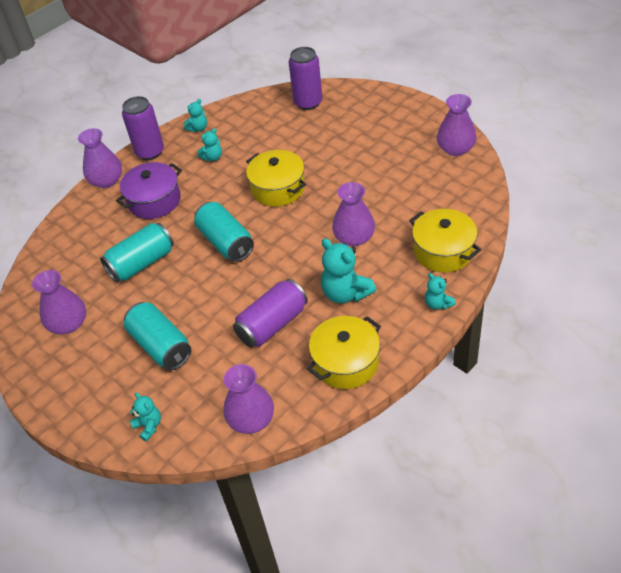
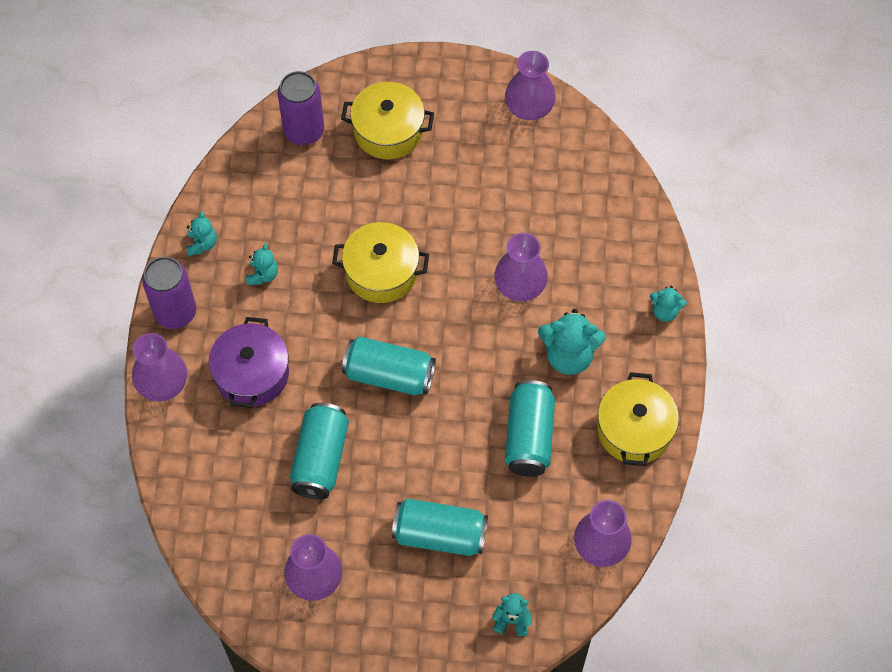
camera: 45 degrees left, 15 degrees up
(272, 324) = (529, 437): purple can -> turquoise can
(443, 251) = (621, 247): yellow pot -> yellow pot (388, 131)

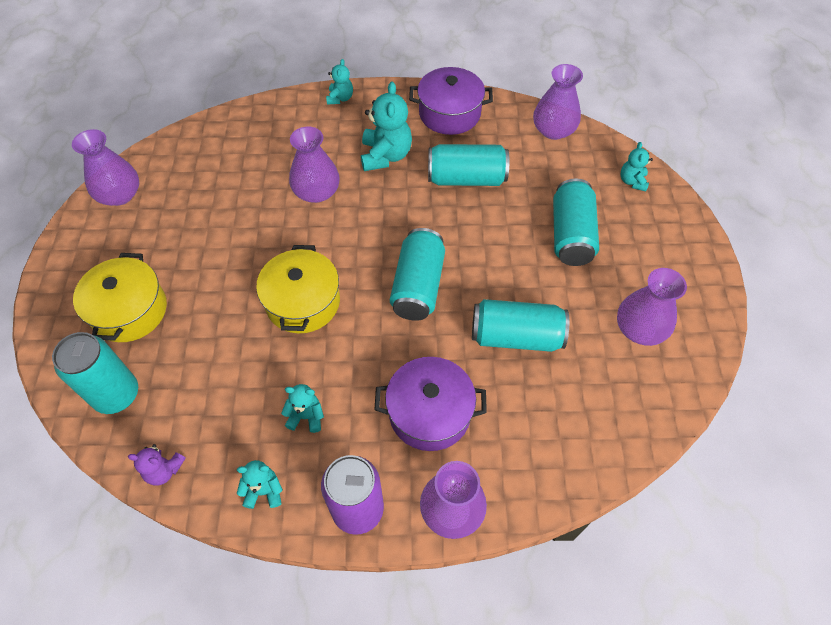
camera: 95 degrees left, 5 degrees down
(231, 172) = (164, 470): none -> purple teddy bear
(304, 131) = (117, 394): purple can -> turquoise can
(634, 430) = (449, 113): yellow pot -> purple pot

